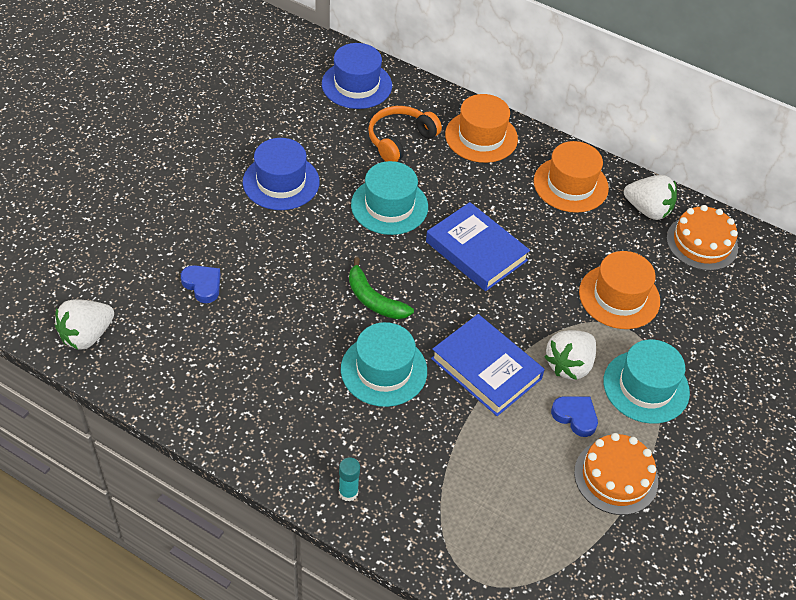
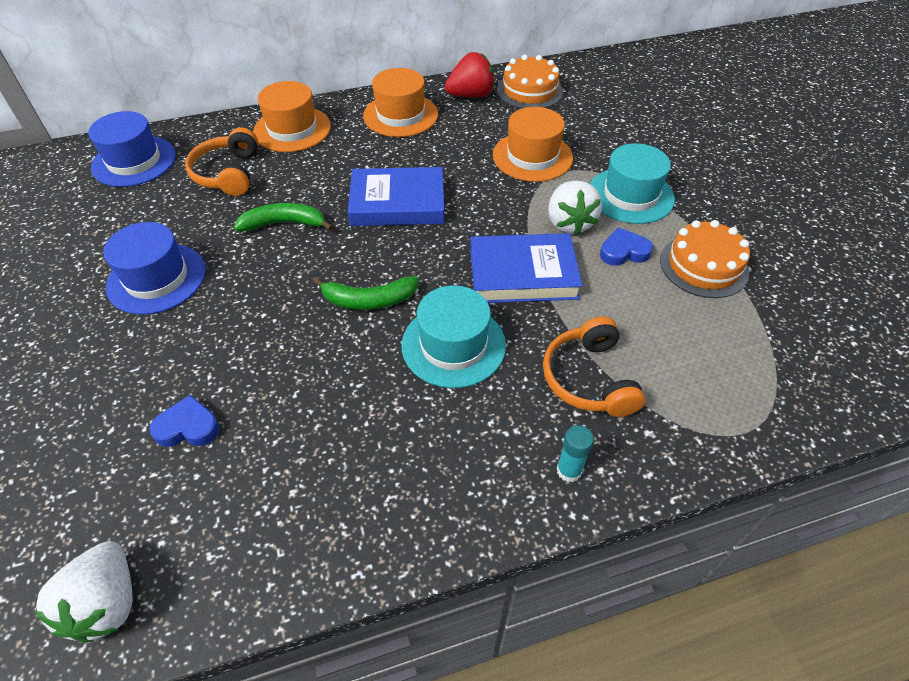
camera: 45 degrees left, 0 degrees up
(389, 206) = (284, 224): turquoise hat -> green banana
(431, 463) = (589, 378): none -> orange headphones
(648, 210) = (471, 95): white strawberry -> red strawberry

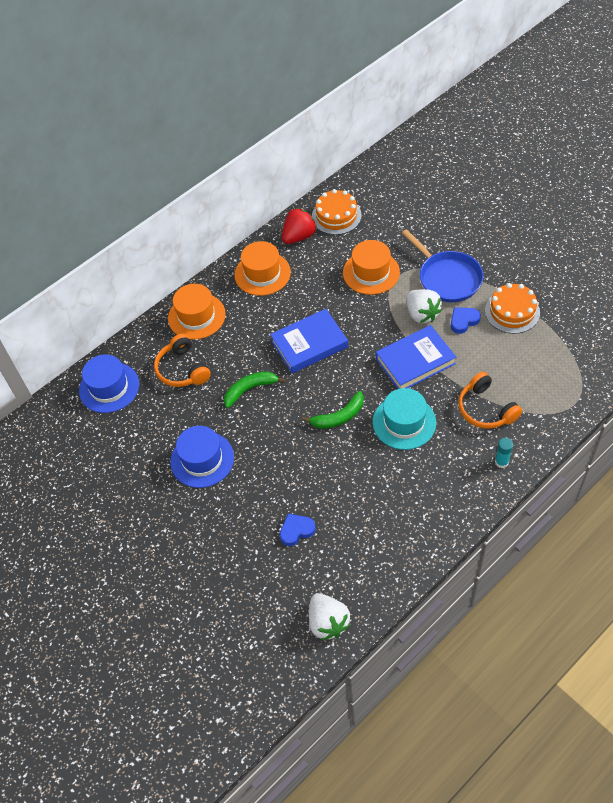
camera: 20 degrees left, 5 degrees up
(630, 195) = (447, 278): turquoise hat -> blue pan

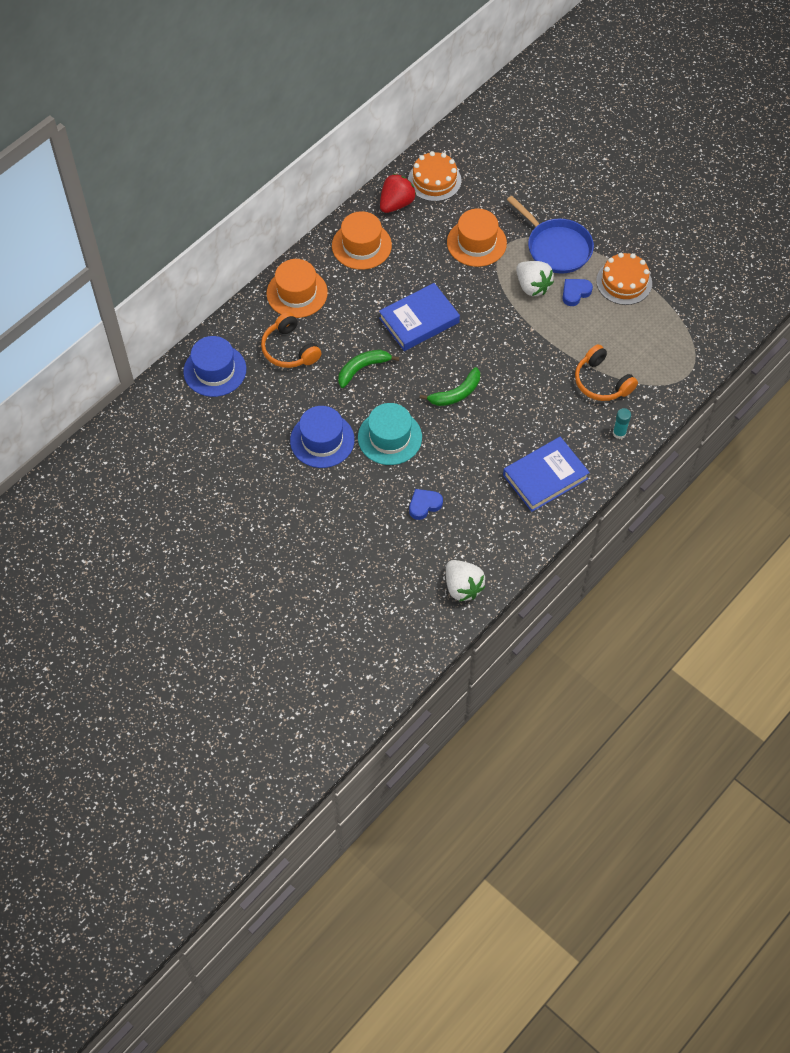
camera: 10 degrees left, 5 degrees up
(404, 422) = (521, 397): turquoise hat -> turquoise hat (389, 437)
(415, 361) = (528, 335): blue book -> blue book (545, 477)

